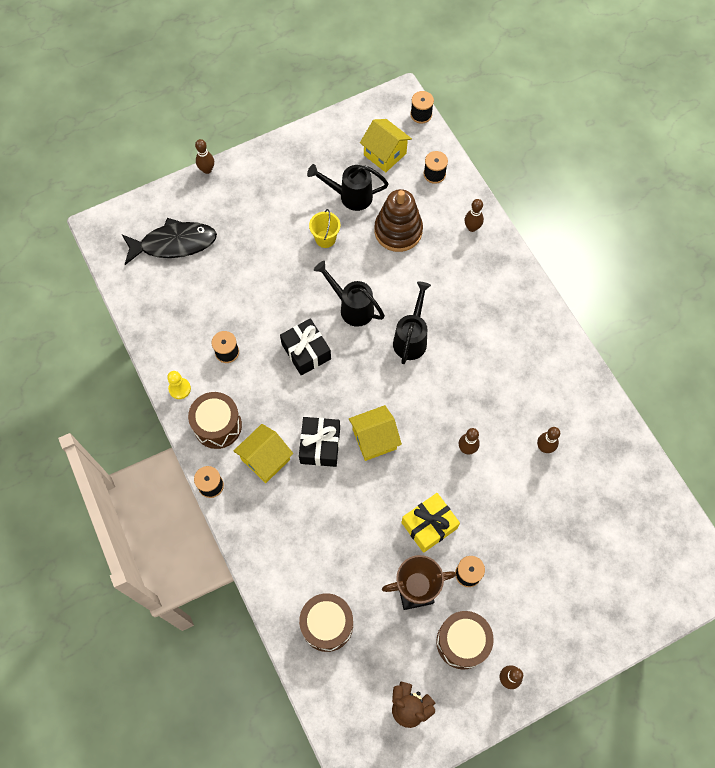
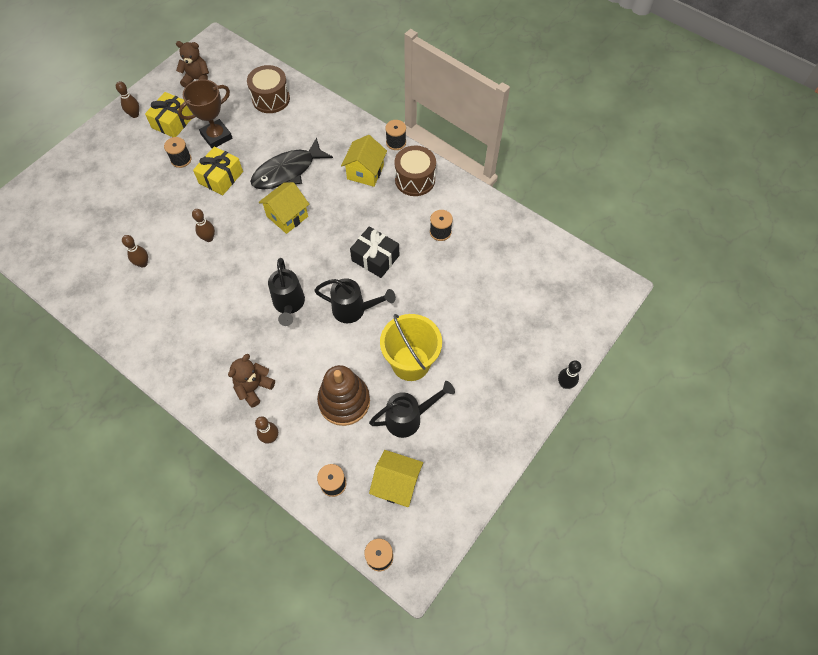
camera: 155 degrees right, 5 degrees down
(174, 244) = (544, 300): black fish -> black fish (287, 171)
(179, 389) = (460, 192): yellow pawn -> none
(207, 170) = (565, 384): brown bowling pin -> black bowling pin
(320, 445) = (328, 196): black gift -> none
(325, 239) = (410, 363): yellow bucket -> yellow bucket, size x1.83
(462, 642) = (173, 122): brown drum -> yellow gift
(472, 274) = (254, 387): none -> brown teddy bear

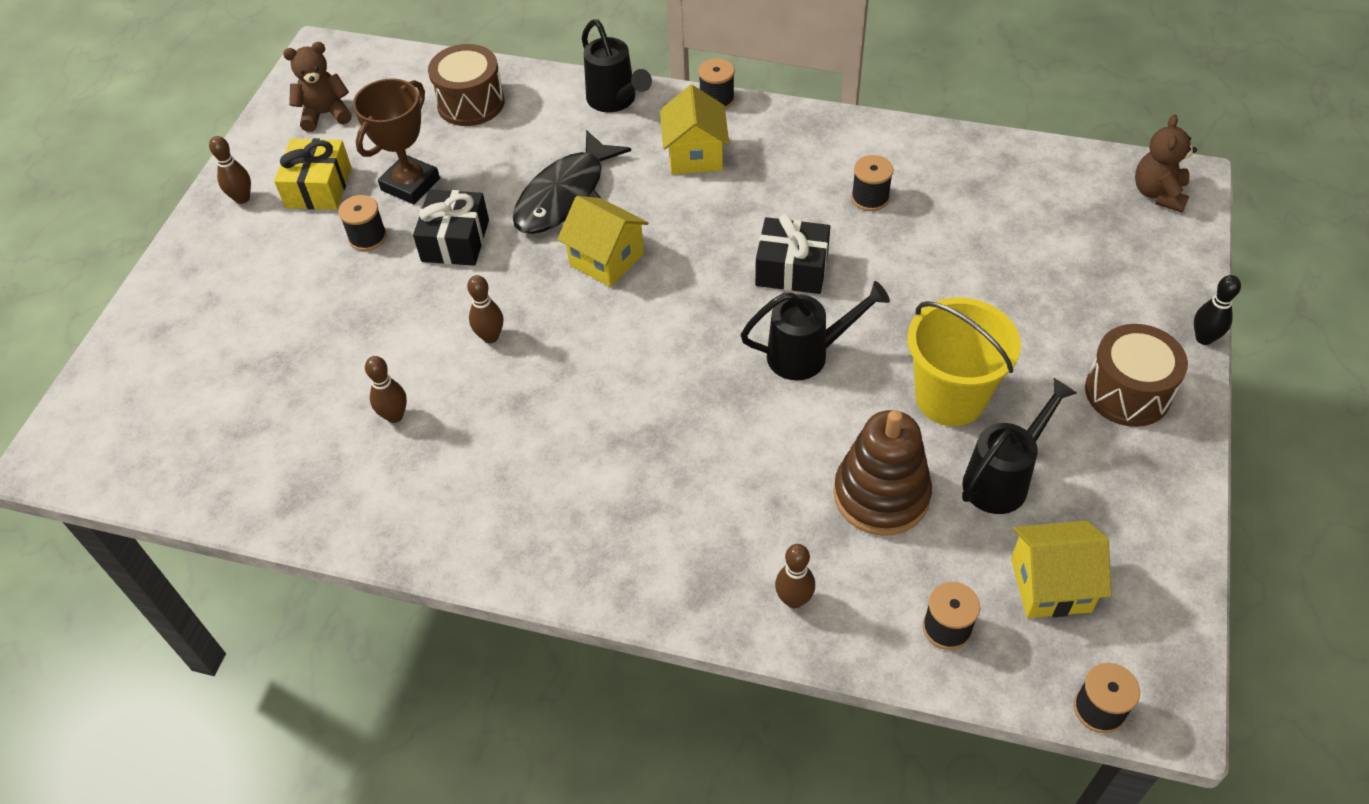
camera: 20 degrees left, 10 degrees down
(221, 177) = (455, 240): yellow gift -> black gift
(254, 387) = (715, 534): brown teddy bear -> brown teddy bear (1158, 193)
(287, 216) = (606, 259): yellow house -> yellow house turned 75 degrees counterclockwise
(289, 305) = (694, 387): black watering can -> black watering can (615, 101)
(415, 179) = (781, 140): brown drum -> brown drum (1127, 392)

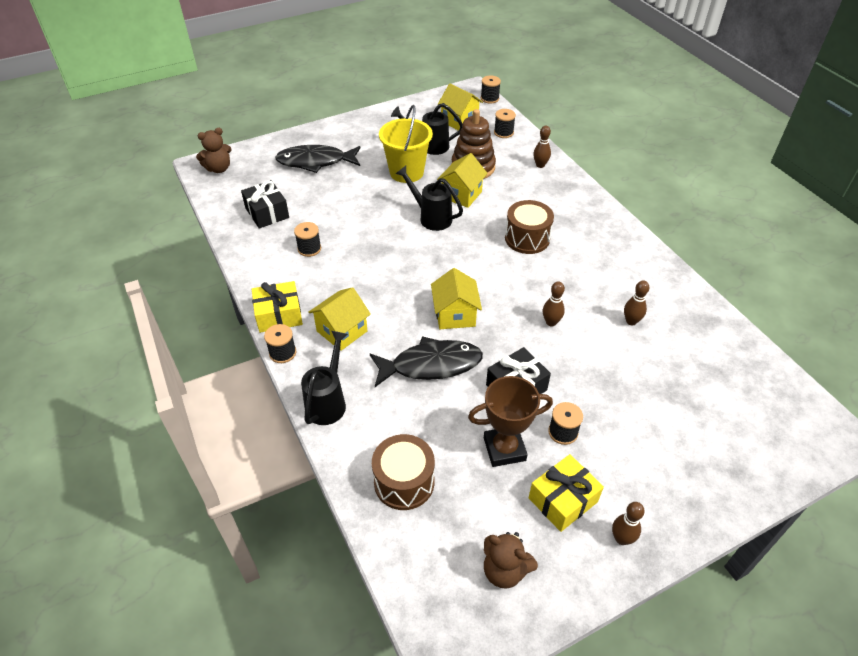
camera: 135 degrees left, 5 degrees down
(777, 121) = (279, 315): none -> yellow gift
(792, 269) = (386, 248): black gift -> black gift (267, 213)
(823, 427) = (461, 195): none -> yellow house
(1083, 305) = (315, 162): none -> black fish
(1127, 392) = (352, 136): brown drum -> brown drum (527, 238)
(1204, 338) = (302, 130): black bowling pin -> none

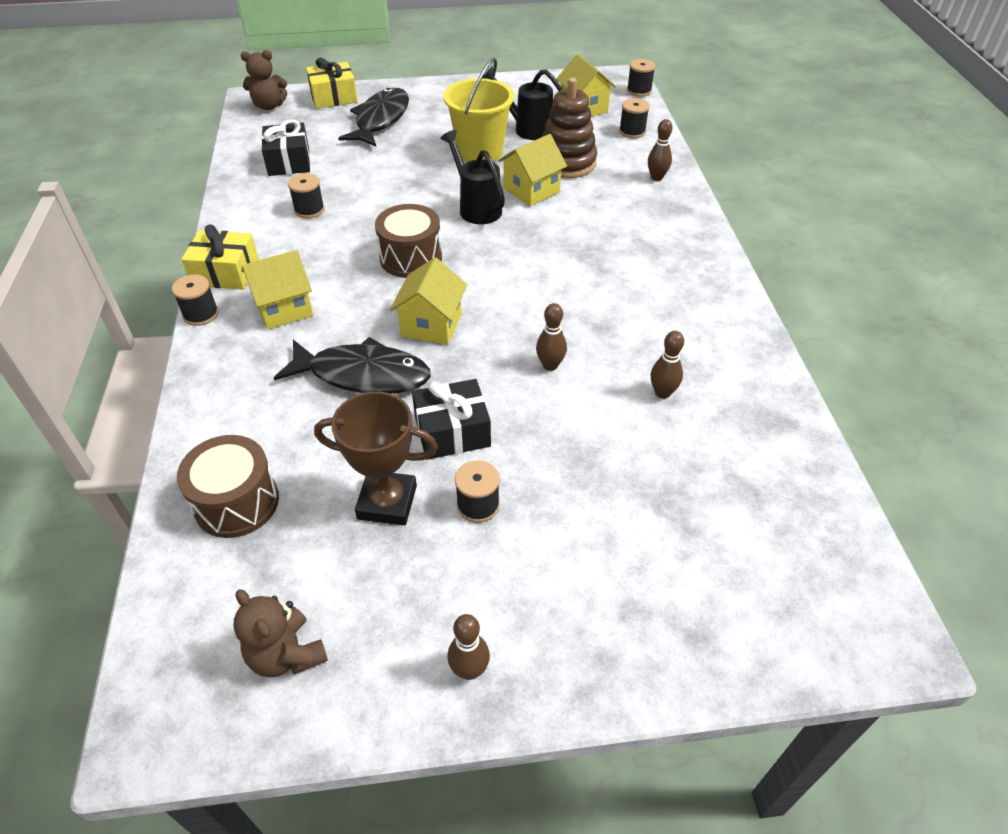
camera: 20 degrees right, 0 degrees up
(315, 162) = (380, 120): black fish -> black fish turned 90 degrees clockwise
(328, 401) = (214, 382): black watering can -> none
(527, 238) = (583, 258): brown drum -> brown drum (411, 258)
(563, 500) = (421, 591): yellow gift -> yellow gift (333, 97)

